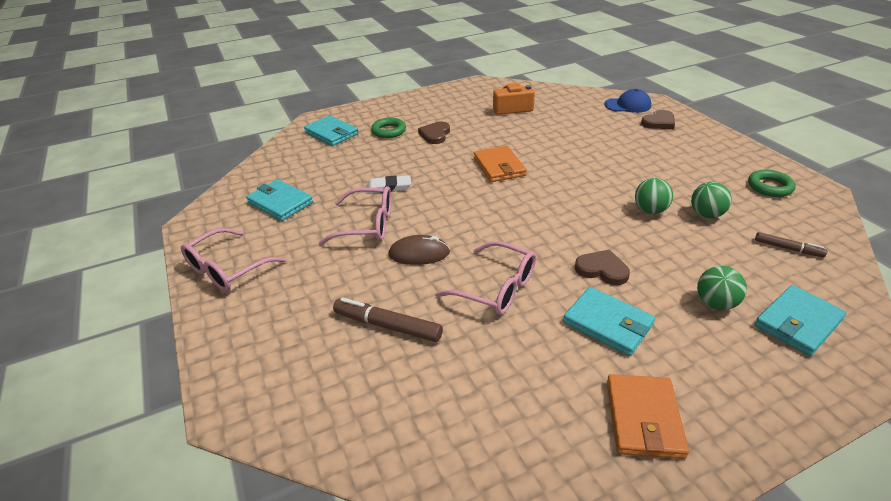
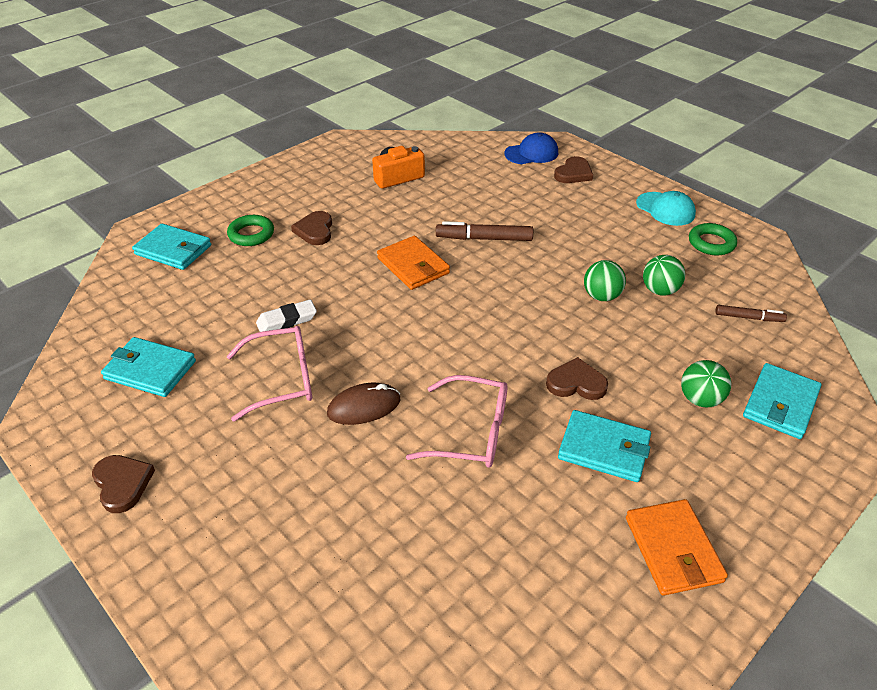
camera: 20 degrees left, 5 degrees up
(227, 269) = (122, 484): pink glasses -> brown heart
(388, 325) = (366, 511): brown marker -> brown marker (484, 238)
(734, 157) = (665, 209): none -> turquoise cap

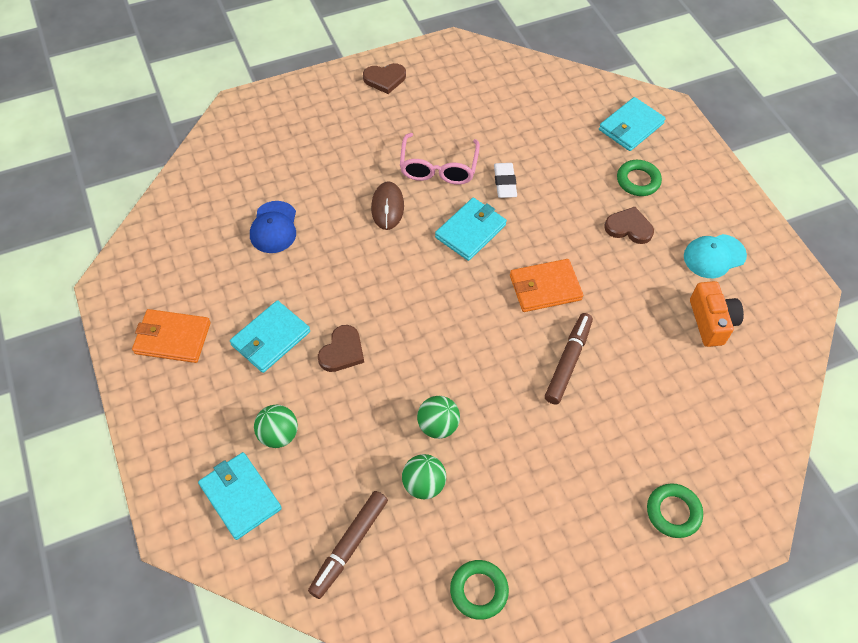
camera: 110 degrees right, 15 degrees up
(150, 370) = (483, 99): turquoise wallet -> turquoise wallet (470, 231)
(472, 432) = (330, 262): pink glasses -> none
(531, 153) = (734, 484): blue cap -> blue cap (274, 227)
(573, 173) = (673, 512): brown heart -> green ring
(665, 209) = (562, 579): turquoise cap -> turquoise cap (714, 256)
(749, 318) = (349, 546): brown marker -> brown marker, size x1.63

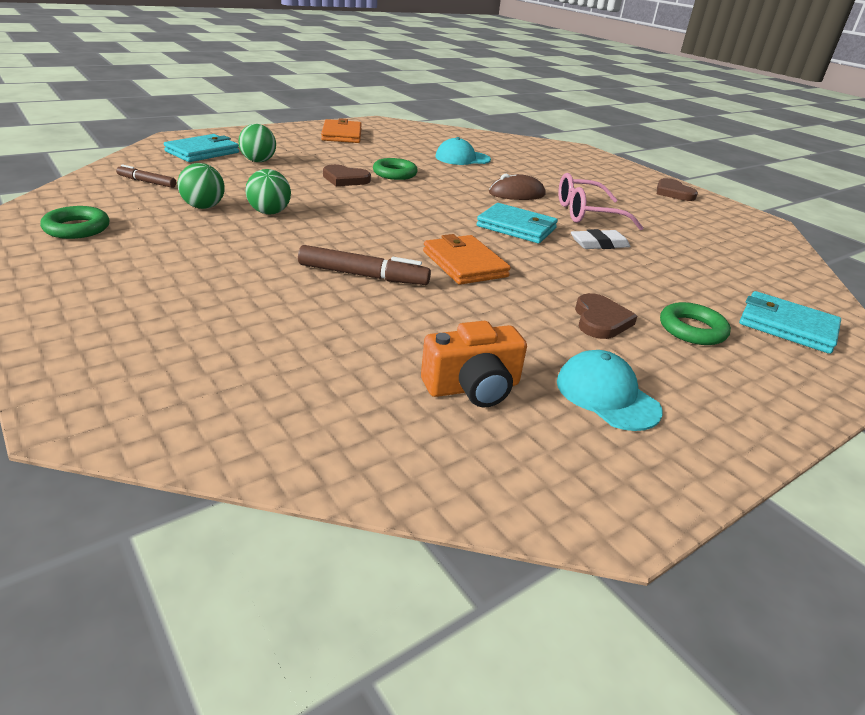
camera: 75 degrees right, 25 degrees down
(270, 338) = (350, 158): turquoise wallet -> none
(274, 227) = (462, 158): blue cap -> turquoise cap
(349, 546) = (147, 182): brown marker -> brown marker, size x0.61
(673, 512) = (134, 342): green ring -> green ring (394, 173)

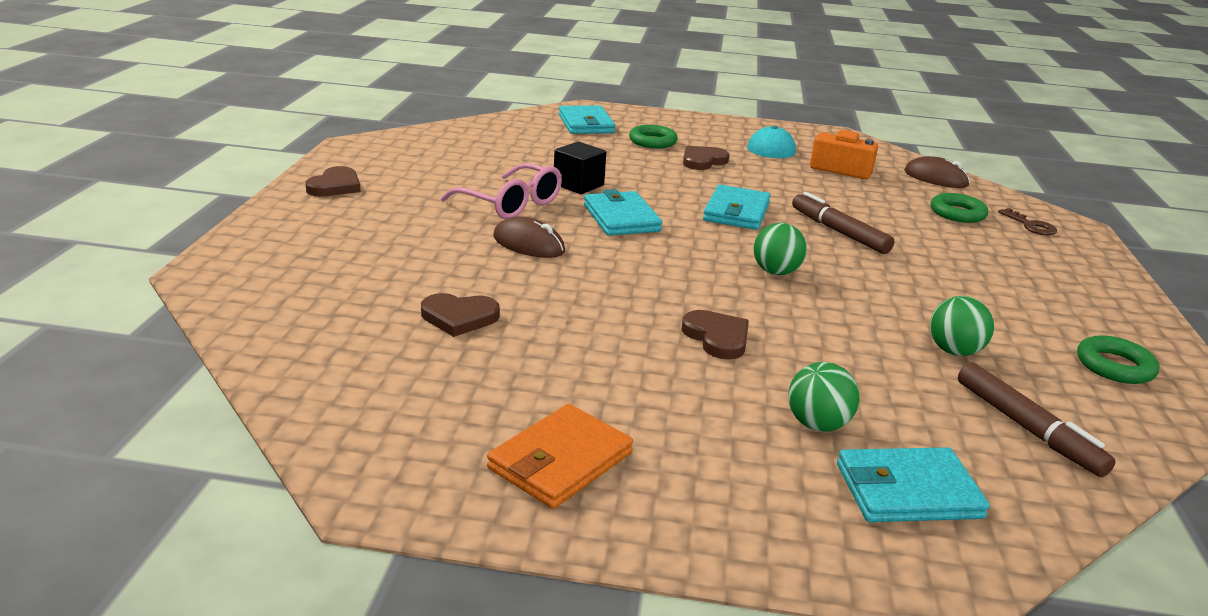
camera: 135 degrees left, 5 degrees down
(147, 182) = (1026, 428): brown marker -> brown marker, size x1.63
(156, 382) = (1031, 225): none -> brown key
(269, 212) = (875, 317): green ball -> green ball (776, 272)
(342, 443) = (935, 178): none -> brown mouse
(394, 173) = (627, 324): green ring -> green ring (957, 213)
(462, 158) = (459, 317): turquoise cap -> brown heart
(464, 264) = (736, 212): orange wallet -> turquoise wallet
(599, 244) = (578, 185): white eraser -> black cube

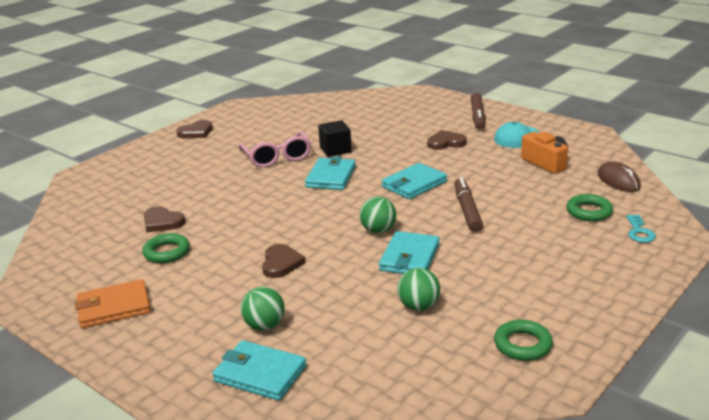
camera: 35 degrees right, 0 degrees up
(528, 244) = (253, 185): brown mouse -> none
(586, 124) = (402, 104): turquoise wallet -> turquoise wallet (409, 257)
(652, 141) = (430, 123): green ring -> green ring (166, 252)
(1026, 428) = (388, 363): brown marker -> brown marker (477, 116)
(1031, 225) = (639, 232): brown key -> turquoise key

